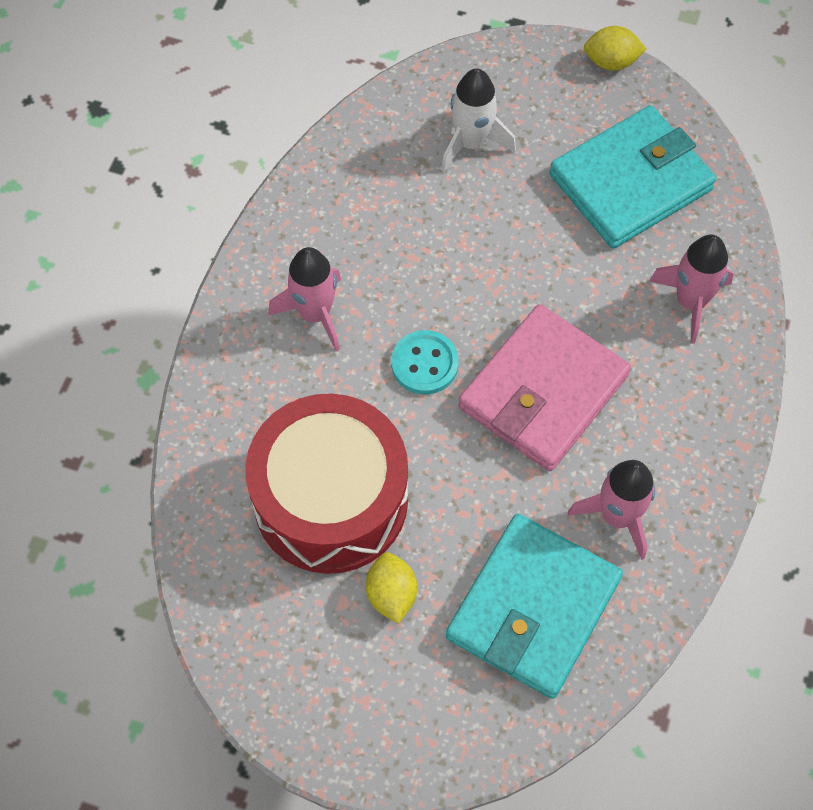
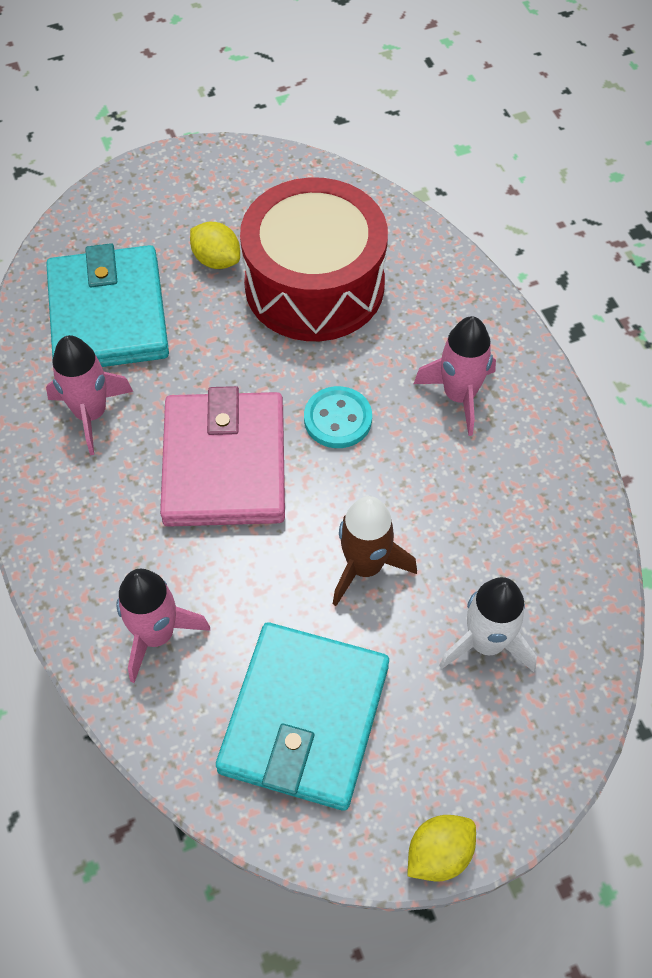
camera: 140 degrees right, 5 degrees down
(506, 244) = (365, 566): none -> brown rocket

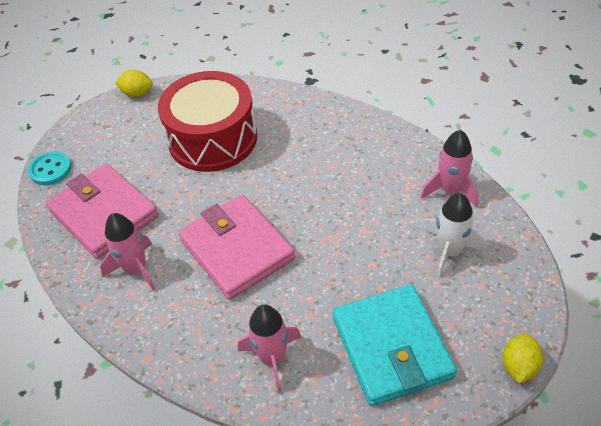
camera: 30 degrees left, 10 degrees down
(108, 314) = (104, 214): turquoise wallet -> pink wallet
(216, 260) = (146, 155): yellow lemon -> yellow lemon (137, 93)
(338, 419) = (280, 193): turquoise button -> turquoise button (50, 169)
(365, 566) = (357, 254): brown rocket -> none
(459, 396) = (334, 148): pink rocket -> pink rocket (450, 190)

